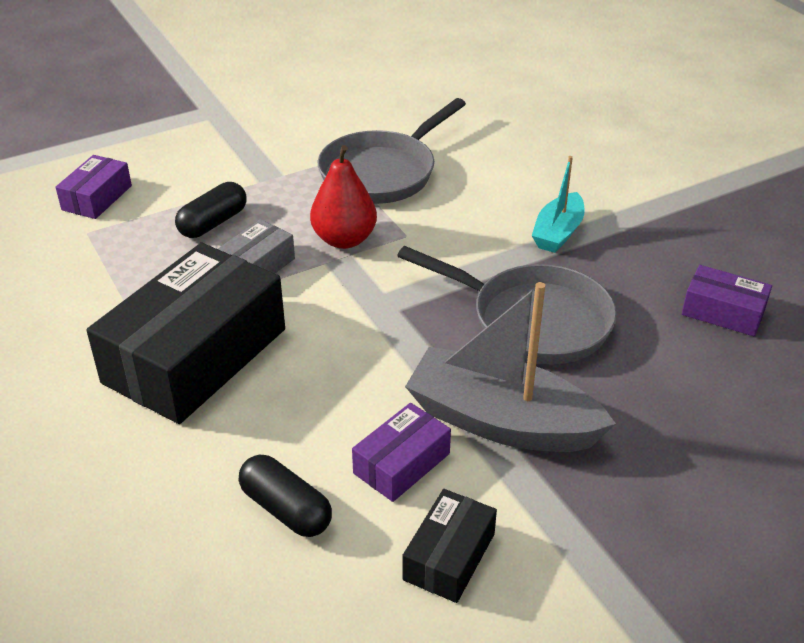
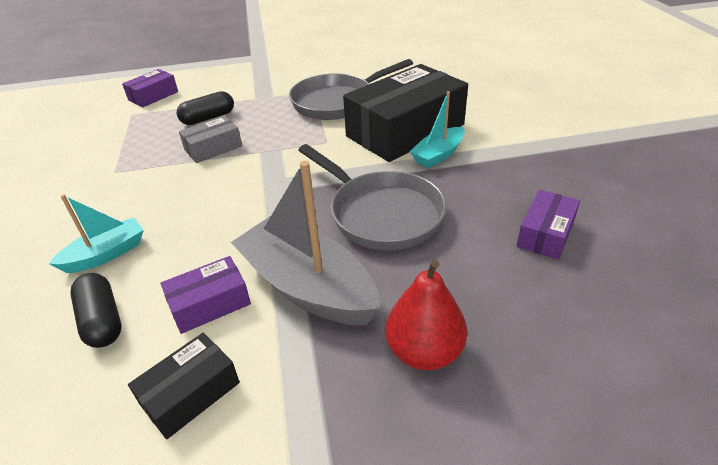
camera: 20 degrees right, 0 degrees up
(195, 356) = (132, 197): black box -> black box (405, 130)
(224, 434) = (106, 254): none -> turquoise boat
(344, 239) = (283, 139): red pear -> red pear (424, 351)
(723, 312) = (545, 234): purple box -> purple box turned 75 degrees clockwise

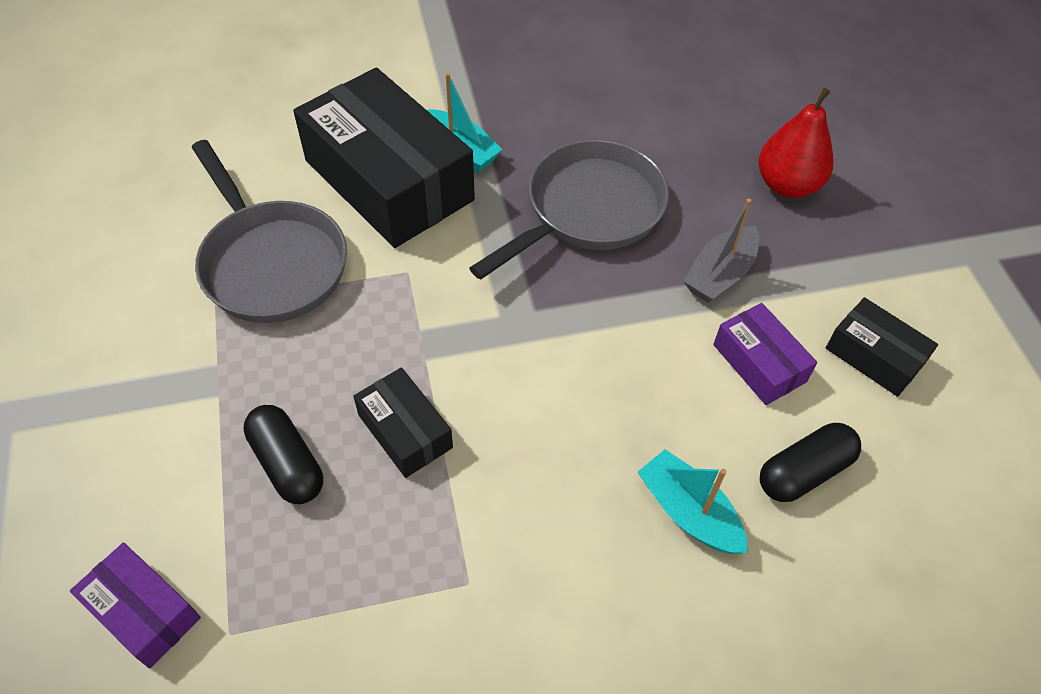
camera: 95 degrees left, 15 degrees up
(213, 148) = (405, 431): grey box -> black box
(307, 287) = (720, 274): grey boat -> grey boat, size x0.56
(545, 234) = (619, 85): purple box -> none

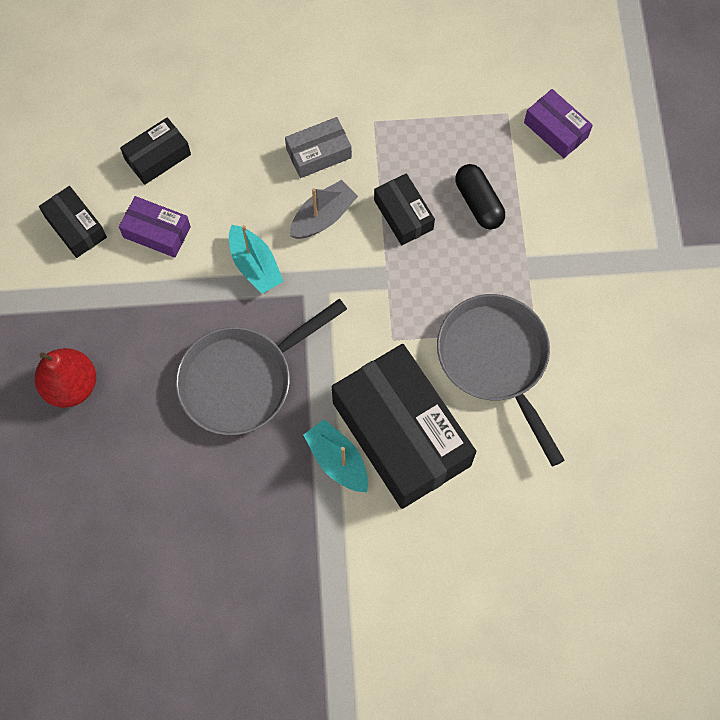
camera: 170 degrees left, 15 degrees up
(552, 512) = (318, 153): none -> grey box
(688, 512) = (237, 143): turquoise boat -> turquoise boat (255, 265)
(720, 274) = (158, 306): grey boat -> grey boat (323, 217)
(759, 363) = (157, 232): purple box -> purple box turned 45 degrees counterclockwise
(804, 472) = (158, 157): black capsule -> black box

